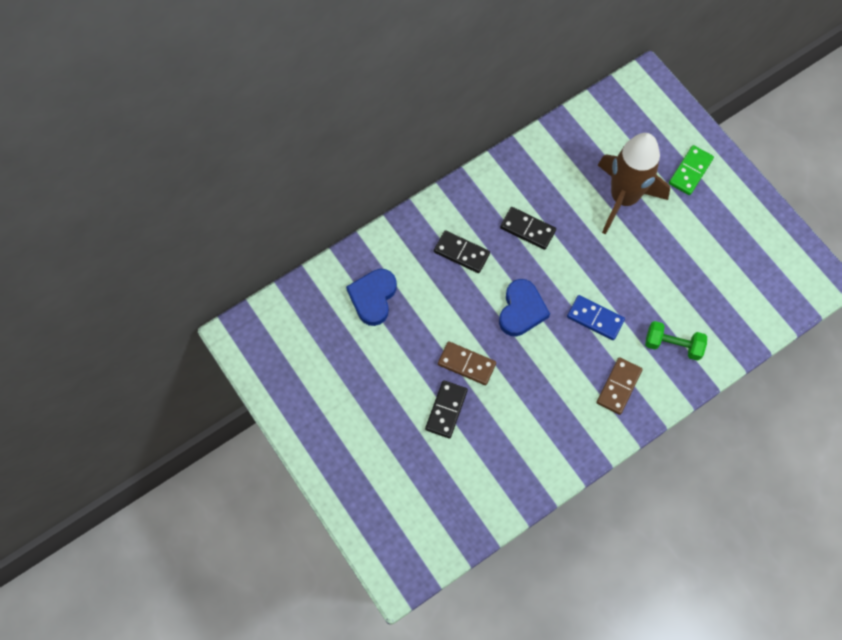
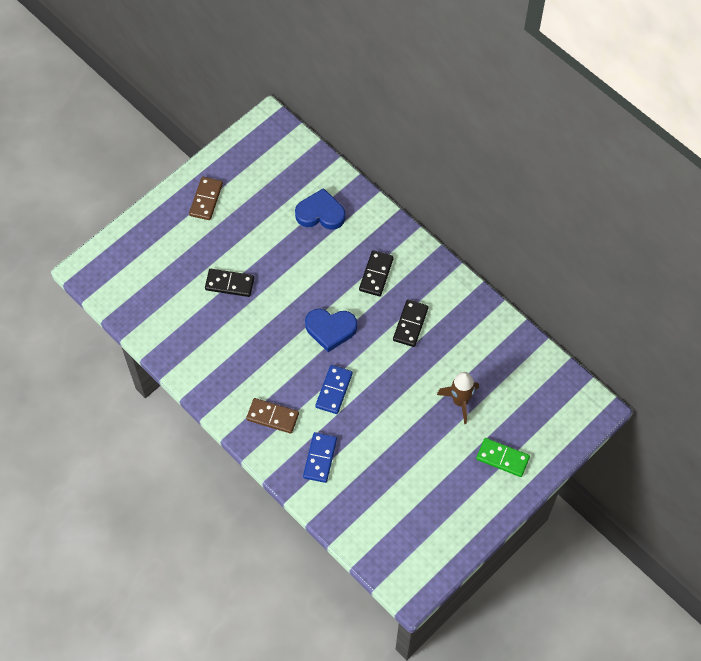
camera: 80 degrees right, 5 degrees down
(466, 364) = (273, 293): brown domino -> brown domino (206, 199)
(623, 198) = (460, 401): brown rocket -> brown rocket, size x0.58
(673, 345) = (320, 458): green dumbbell -> blue domino

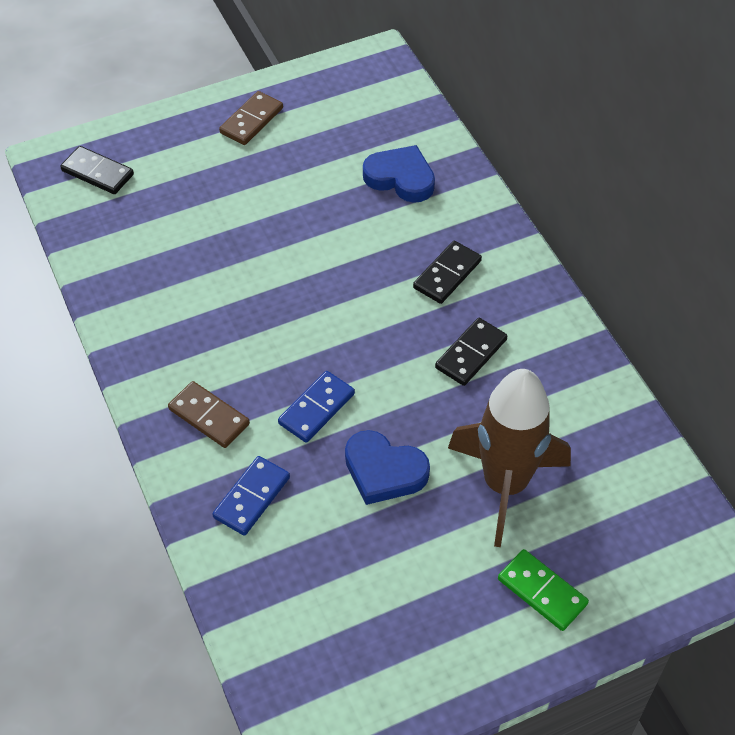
camera: 20 degrees right, 10 degrees down
(229, 284) = (233, 228): black domino -> black domino (97, 173)
(330, 329) = (348, 326): blue heart -> blue heart (384, 471)
(460, 401) = (505, 484): brown rocket -> brown rocket, size x1.73

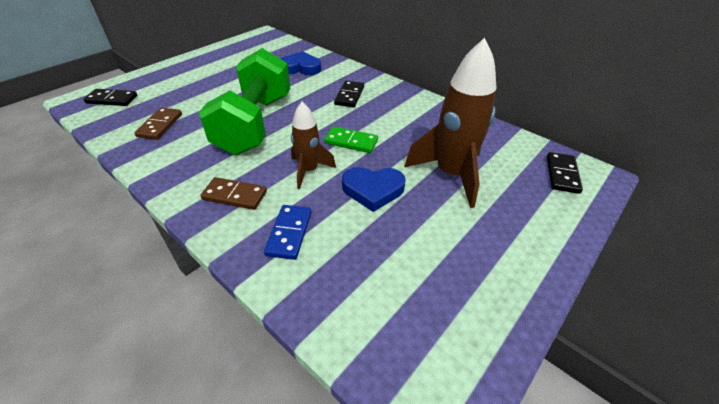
camera: 25 degrees left, 10 degrees down
(251, 121) = (205, 63): brown domino -> brown domino (160, 125)
(280, 292) = (255, 124): none -> green dumbbell
(316, 408) = (309, 171): blue domino -> brown rocket
(471, 354) = (386, 123): black domino -> black domino (562, 174)
(542, 592) = (519, 223): green domino -> green domino (351, 142)

